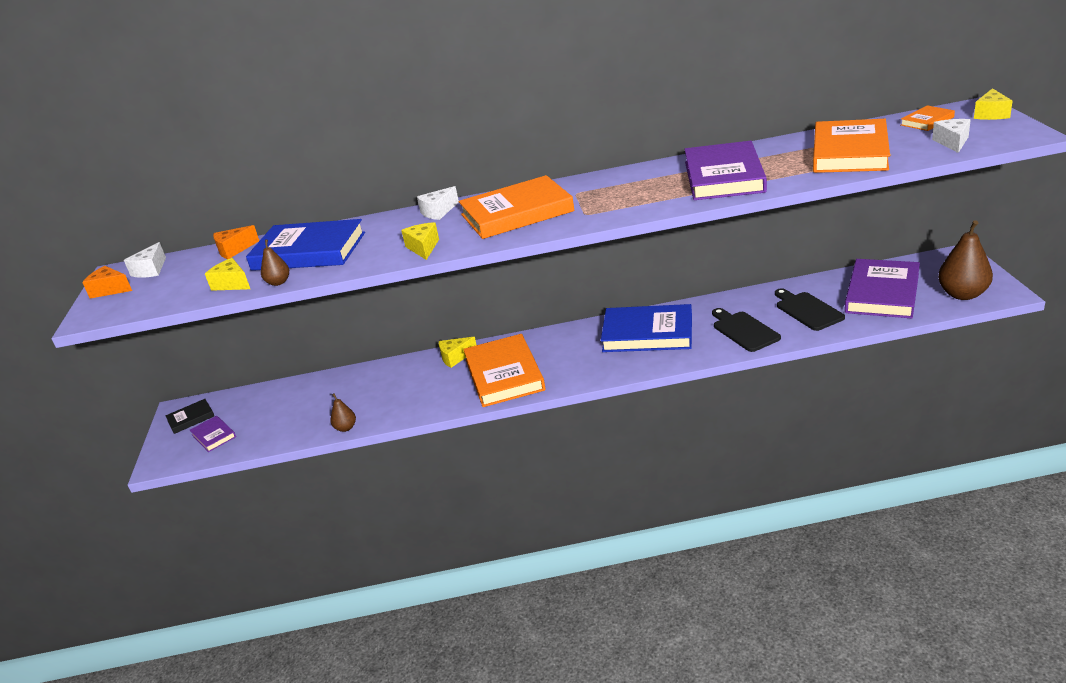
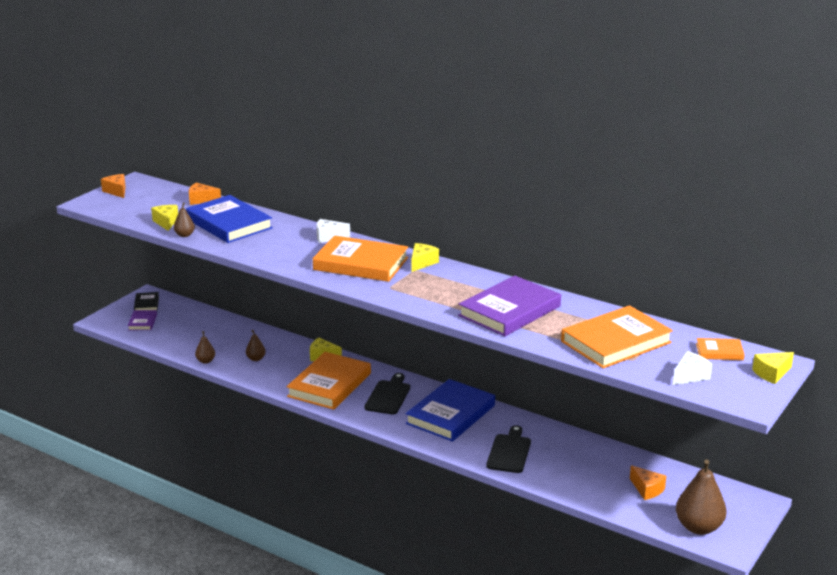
camera: 35 degrees right, 5 degrees down
(151, 270) = (150, 189): white cheese -> none
(191, 418) = (146, 304): black book -> black book turned 75 degrees clockwise
(395, 396) = (256, 359): none -> brown pear
(423, 248) = (278, 257): yellow cheese -> yellow cheese (422, 263)
(647, 333) = (450, 414): blue book -> blue book turned 75 degrees clockwise
(807, 310) = (574, 466): black cutting board -> black cutting board (388, 396)
(882, 293) = (647, 489): purple book -> orange cheese

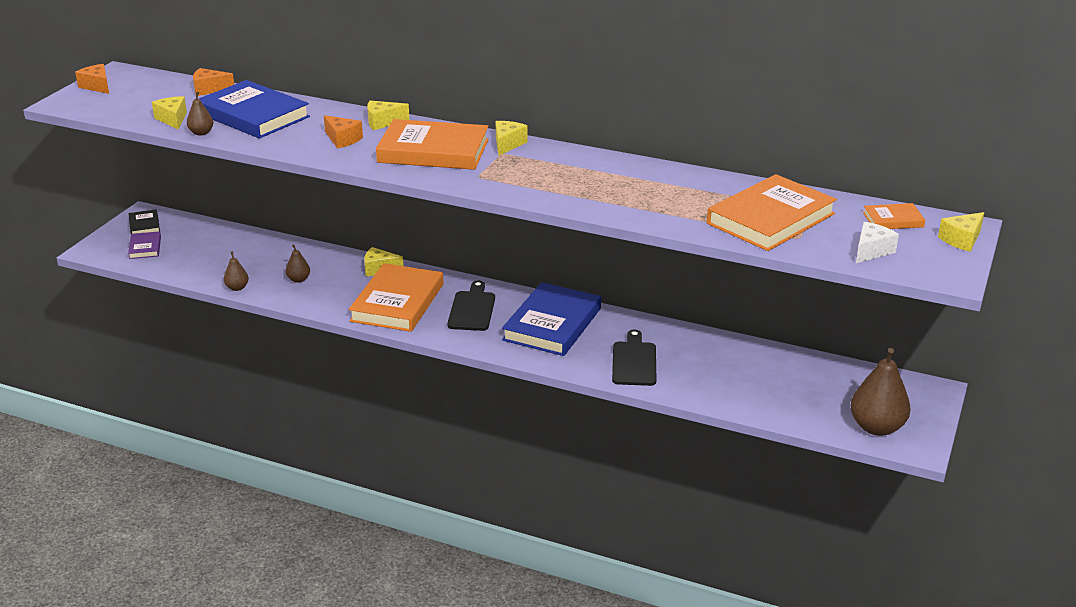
camera: 10 degrees left, 5 degrees up
(328, 237) = (383, 122): white cheese -> yellow cheese
(509, 311) = (632, 193): purple book -> none
(647, 489) = (804, 389): orange cheese -> orange cheese (342, 139)

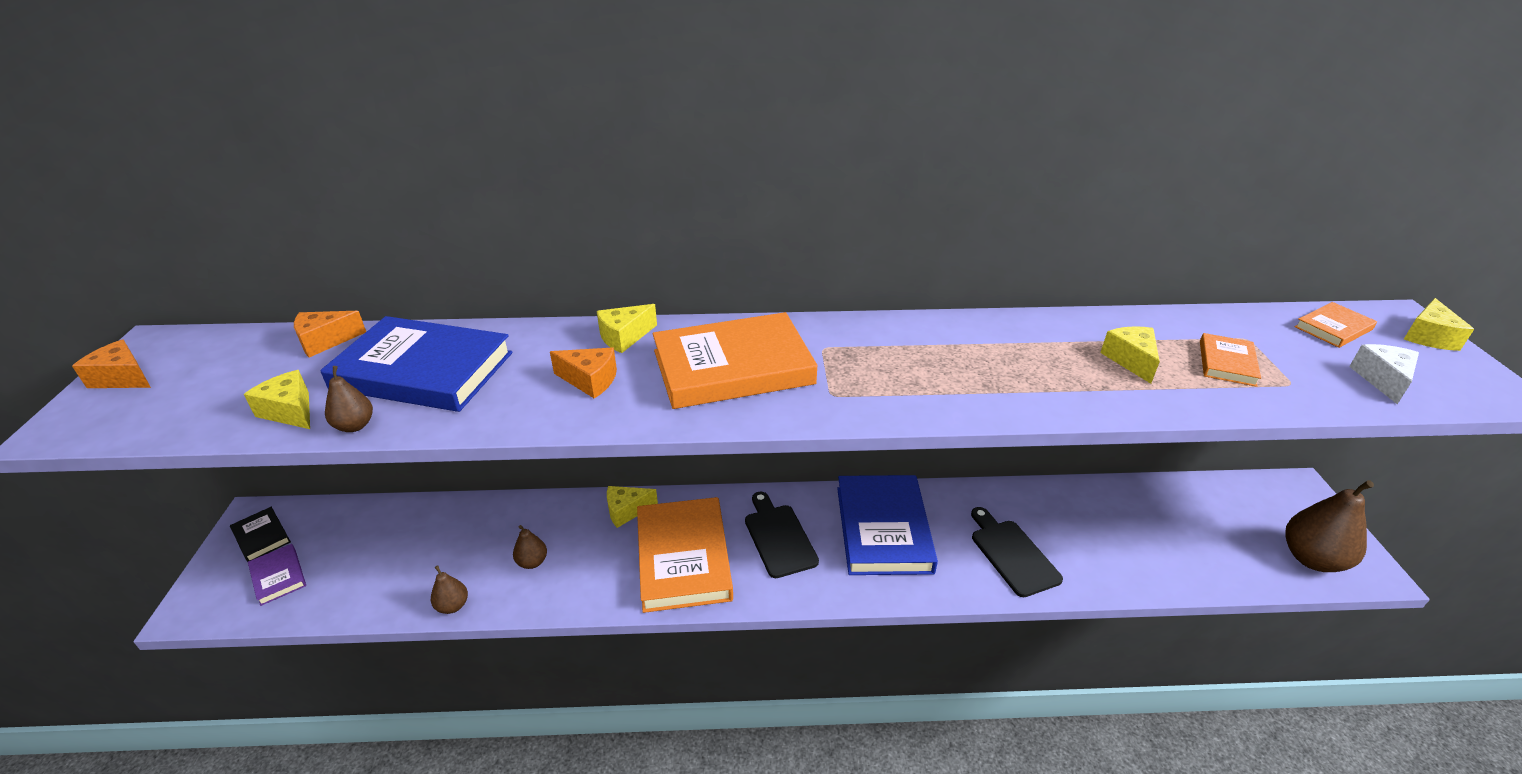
camera: 25 degrees left, 5 degrees up
(507, 144) = (816, 332): yellow cheese -> yellow cheese (1131, 360)
(771, 219) = (1227, 363): orange book -> orange book, size x0.47

